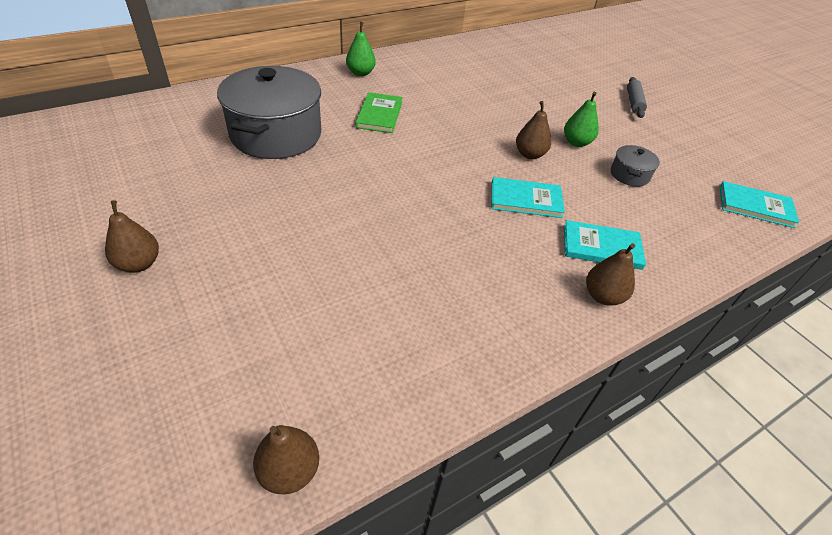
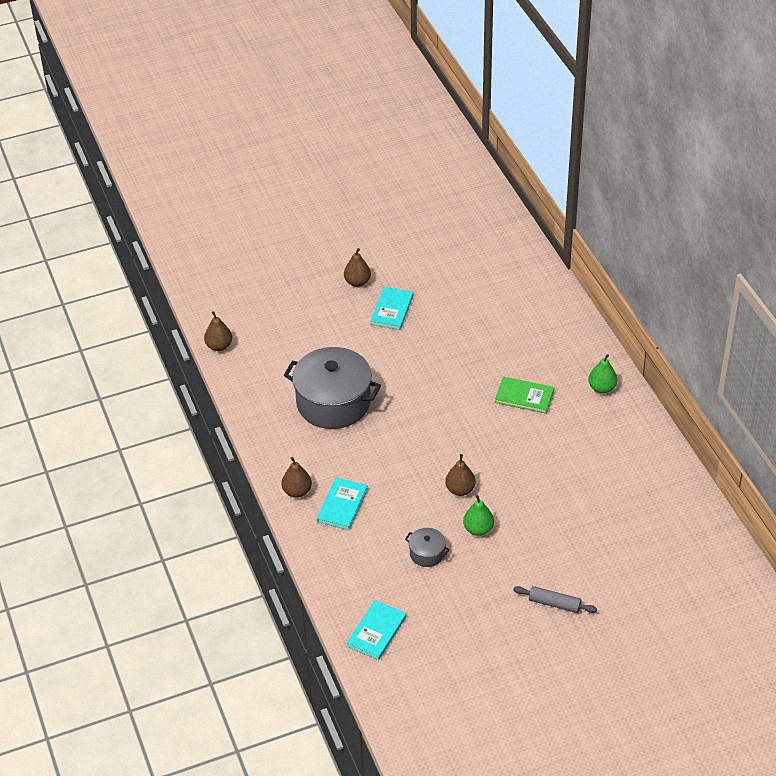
camera: 105 degrees right, 0 degrees up
(276, 134) = (493, 333): grey pot -> grey pot (333, 403)
(526, 199) = (399, 473): turquoise book -> turquoise book (392, 310)

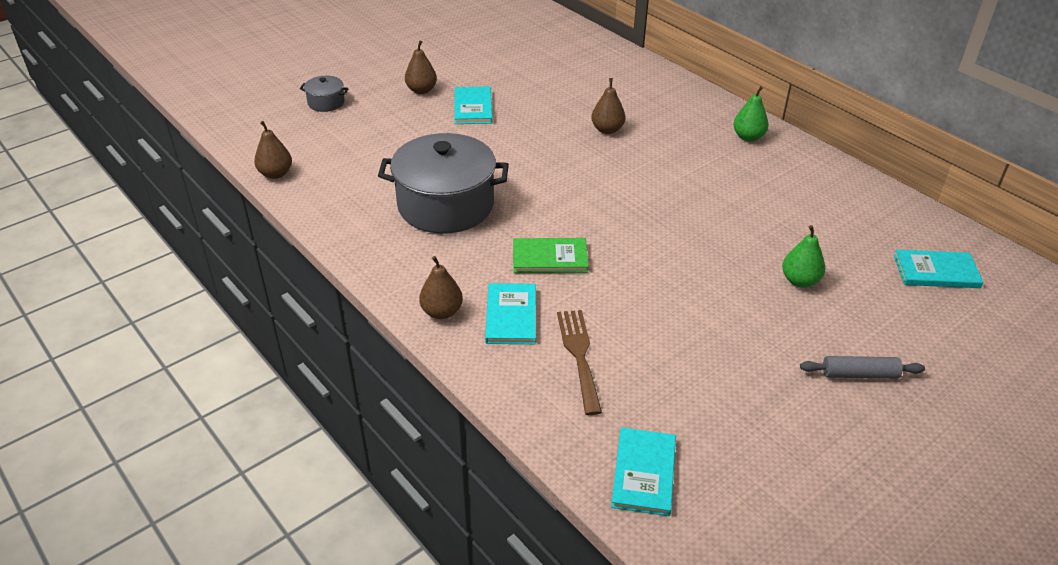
camera: 20 degrees left, 5 degrees down
(374, 545) = (579, 355): none -> brown fork
(427, 553) = (655, 350): grey pot -> grey pot (326, 102)
(460, 490) = (654, 266): brown pear -> brown pear (607, 130)
(478, 529) = (704, 306): green pear -> green pear (800, 281)
(524, 396) = (669, 159): green book -> green book (550, 258)
(666, 542) = (936, 271): none -> turquoise book

